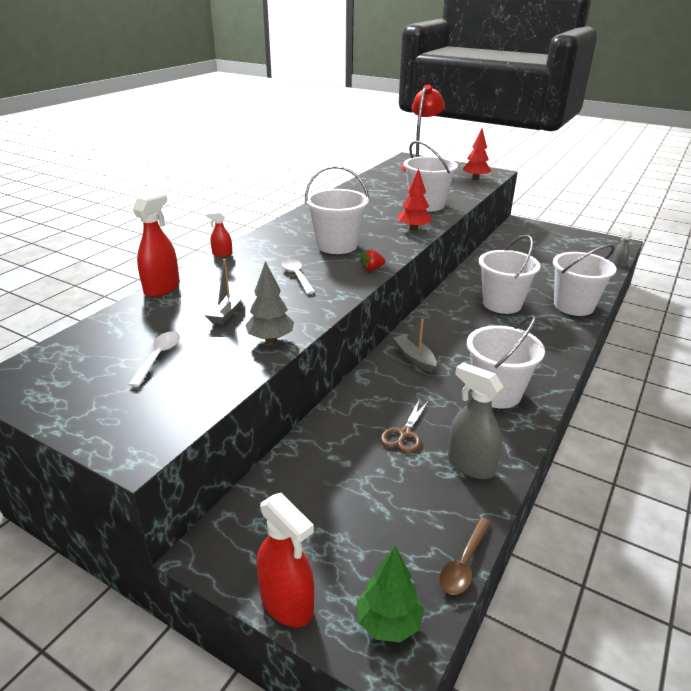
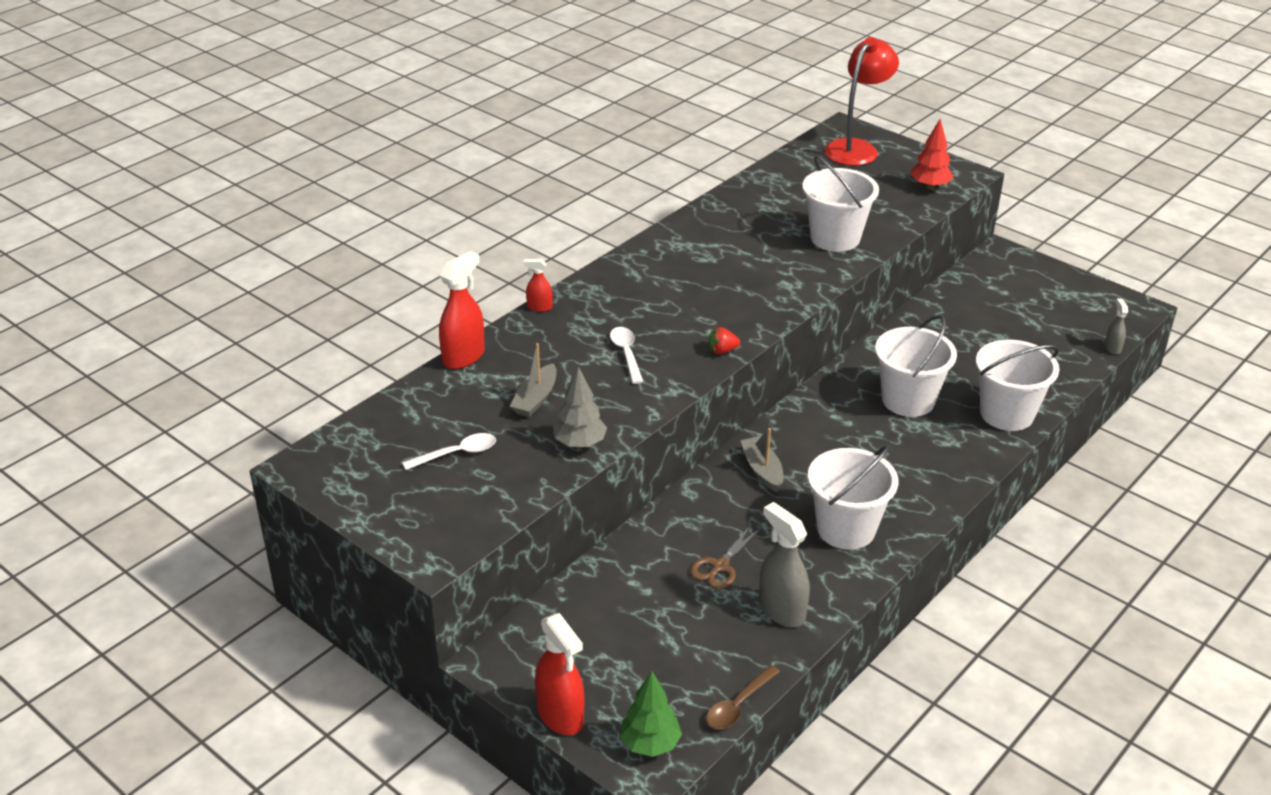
camera: 10 degrees right, 5 degrees up
(158, 357) = (457, 454): white spoon -> white spoon turned 45 degrees clockwise
(337, 245) = (688, 306): white bucket -> none
(413, 229) = (800, 284): red tree -> none

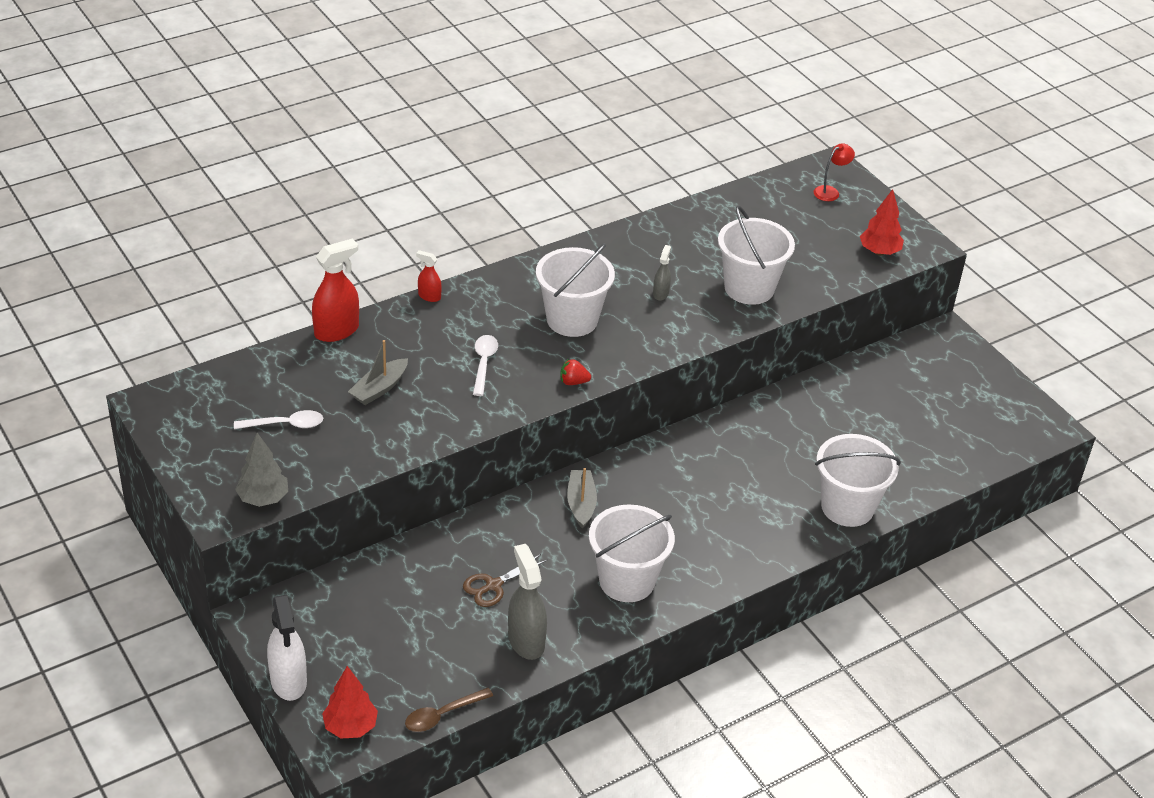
camera: 15 degrees right, 5 degrees up
(560, 715) = (288, 681): red spray bottle -> white spray bottle
(580, 443) = (396, 442): grey tree -> grey tree (263, 499)
(650, 744) = (350, 727): green tree -> red tree
(856, 148) = (830, 191): red lamp -> red lamp, size x0.47
(908, 400) = (759, 469): white bucket -> white bucket (572, 319)
(1112, 348) = (998, 465): grey spray bottle -> grey spray bottle (660, 293)

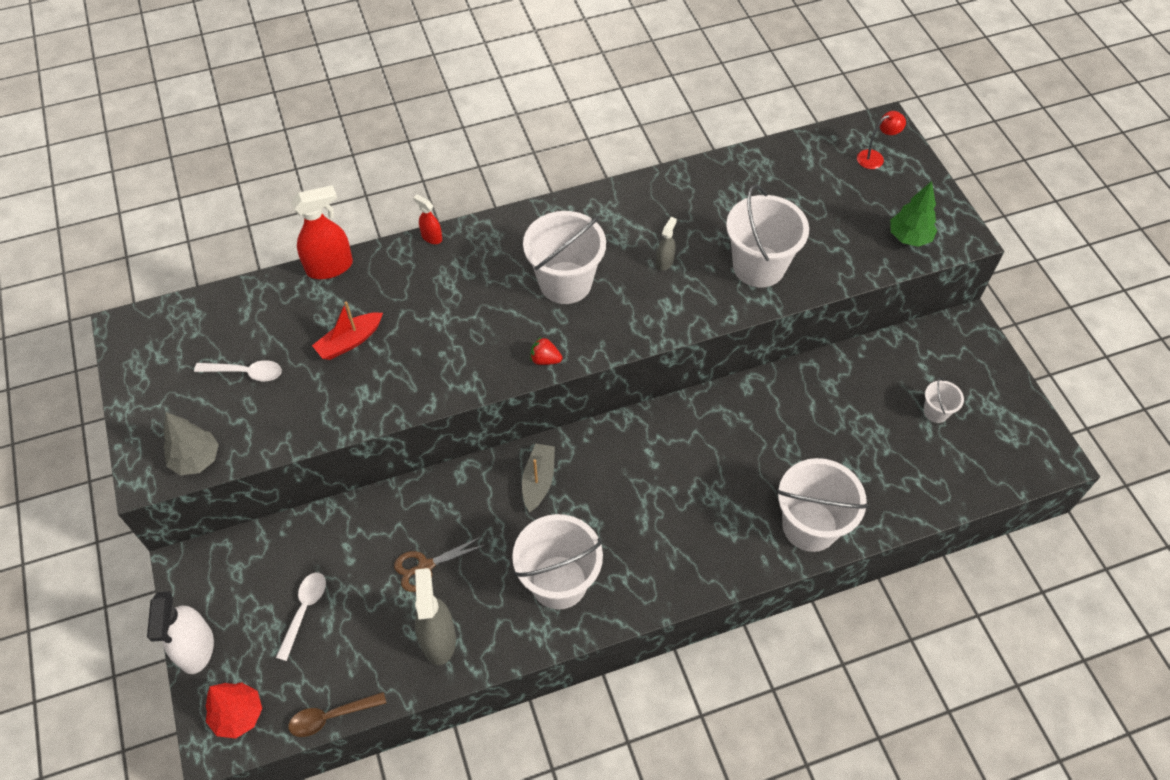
camera: 15 degrees right, 15 degrees up
(379, 388) = (350, 341): grey boat -> red boat
(483, 363) = (461, 325): white spoon -> white spoon (304, 610)
(879, 252) = (909, 238): red tree -> green tree
(937, 404) = (936, 412): none -> white bucket

